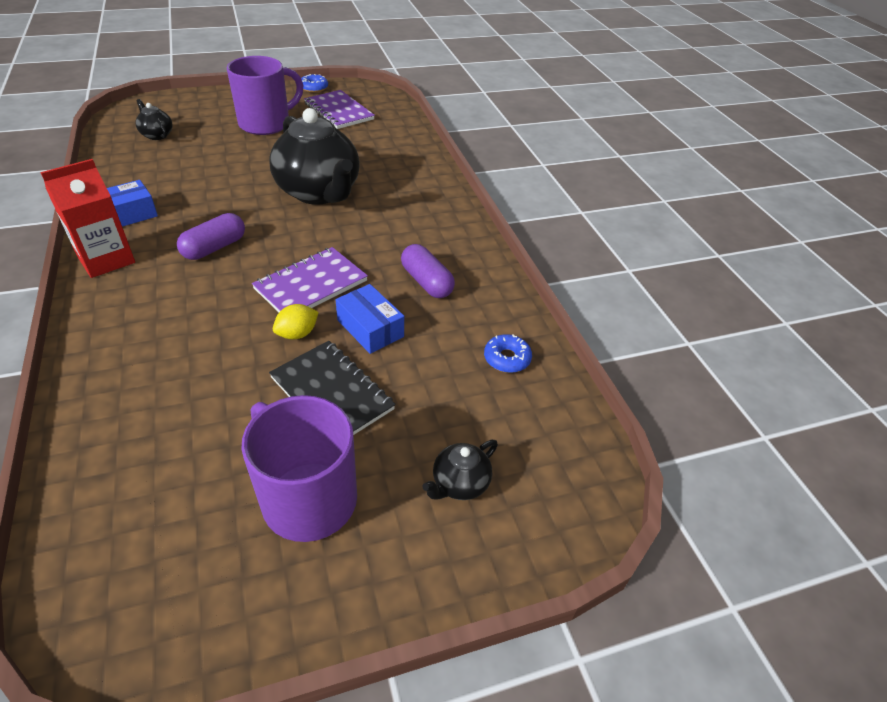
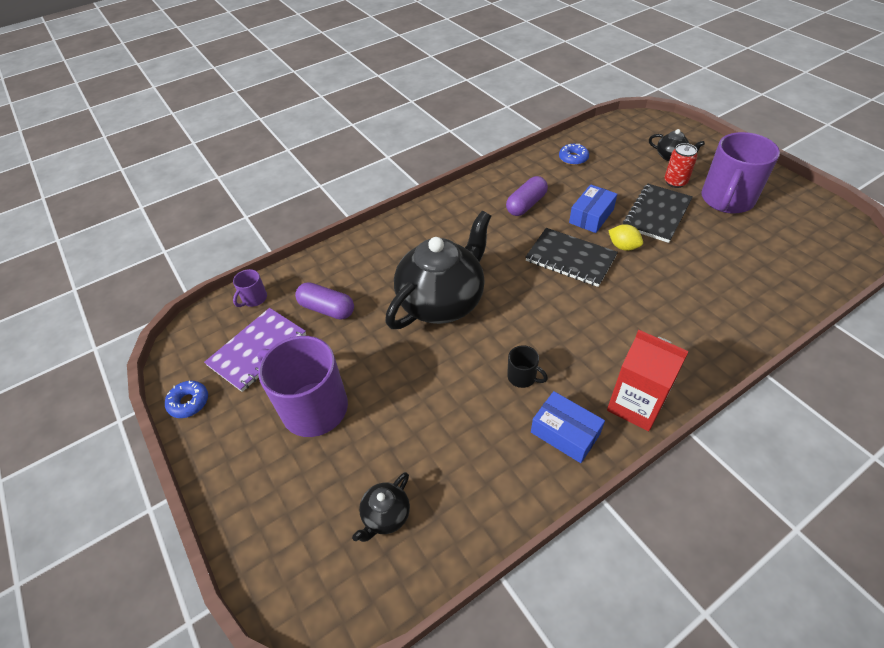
camera: 100 degrees left, 5 degrees up
(198, 211) = (522, 377): none -> black mug
(214, 248) = (567, 335): purple capsule -> purple capsule (327, 309)
(311, 285) = (570, 259): purple notebook -> black notebook
(389, 453) = (675, 182): none -> red can
(394, 115) = (254, 299): none -> purple mug

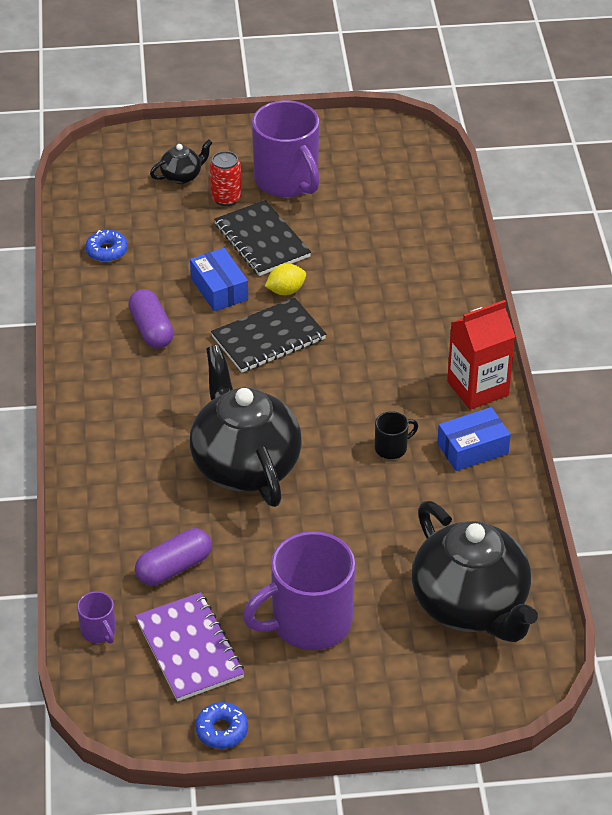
camera: 65 degrees left, 5 degrees down
(386, 516) = (471, 606): black teapot -> black teapot, size x2.32

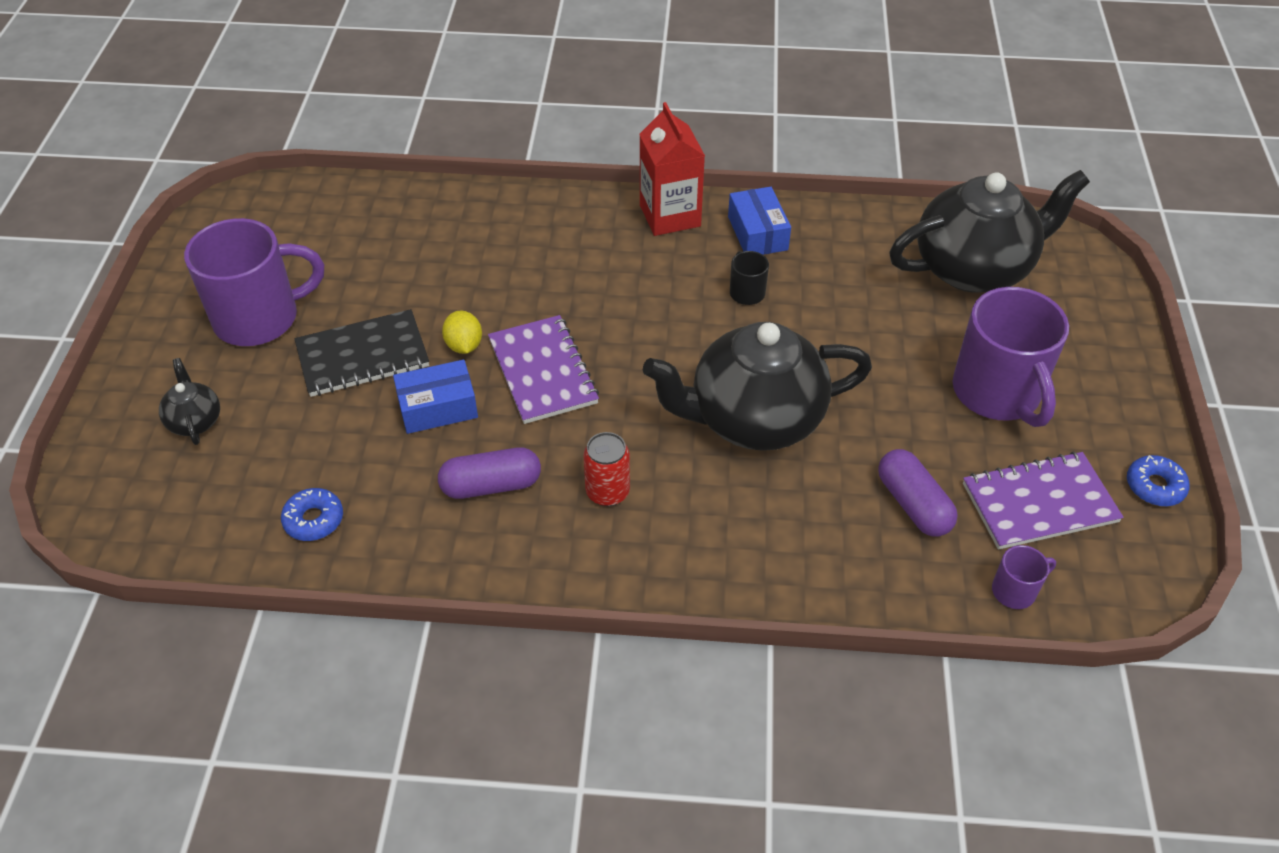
camera: 80 degrees left, 5 degrees up
(226, 198) = (264, 381): red can -> red can (607, 492)
(268, 338) = (543, 371): black notebook -> purple notebook

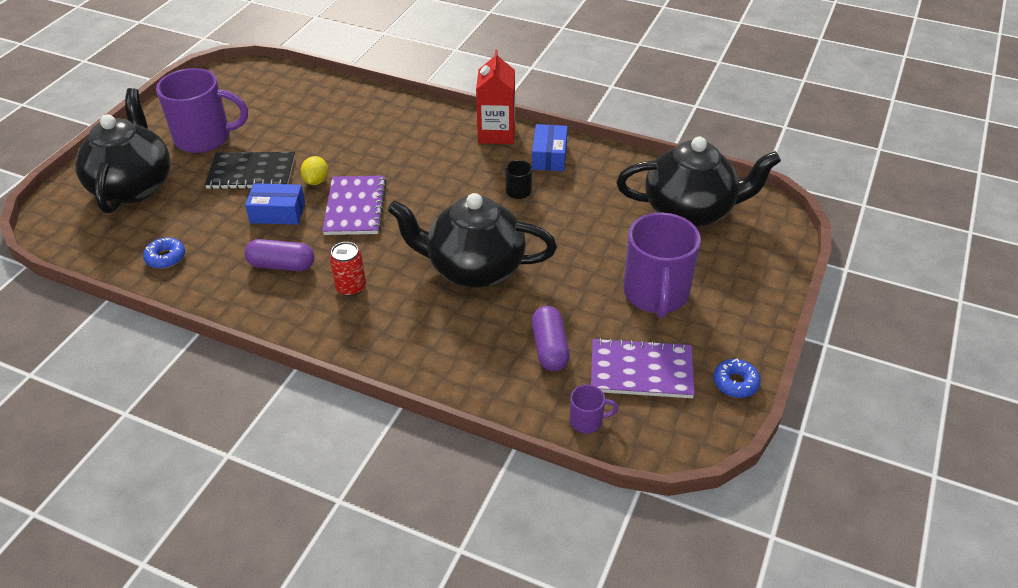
camera: 20 degrees right, 5 degrees down
(195, 421) = (133, 186): black teapot -> black teapot, size x2.32

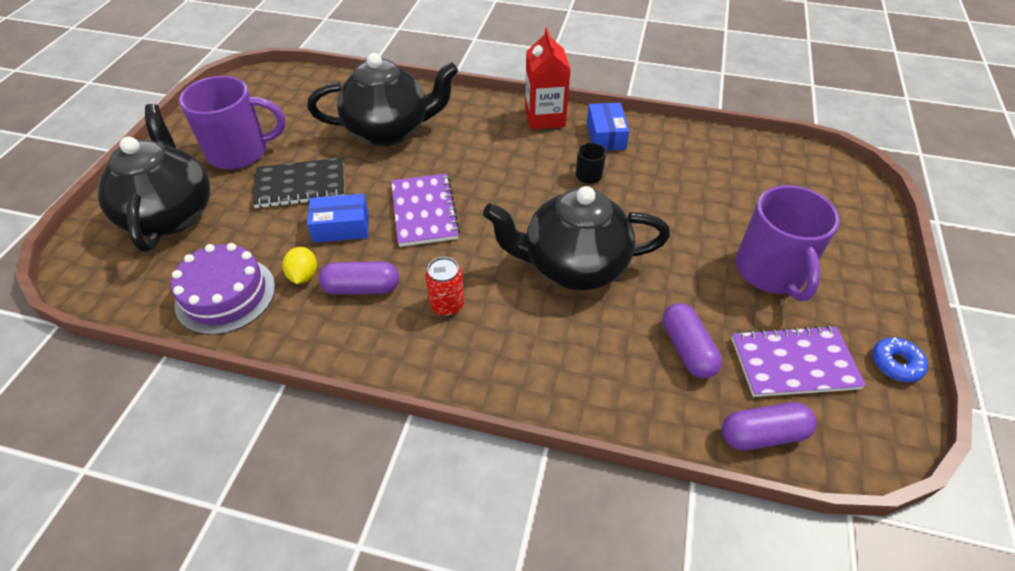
camera: 10 degrees left, 5 degrees up
(166, 257) = (225, 295): blue donut -> purple cake
(316, 181) = (374, 187): yellow lemon -> yellow lemon (303, 275)
(587, 421) = (762, 434): purple mug -> purple capsule
(690, 211) = (766, 178): black teapot -> black teapot (389, 131)

